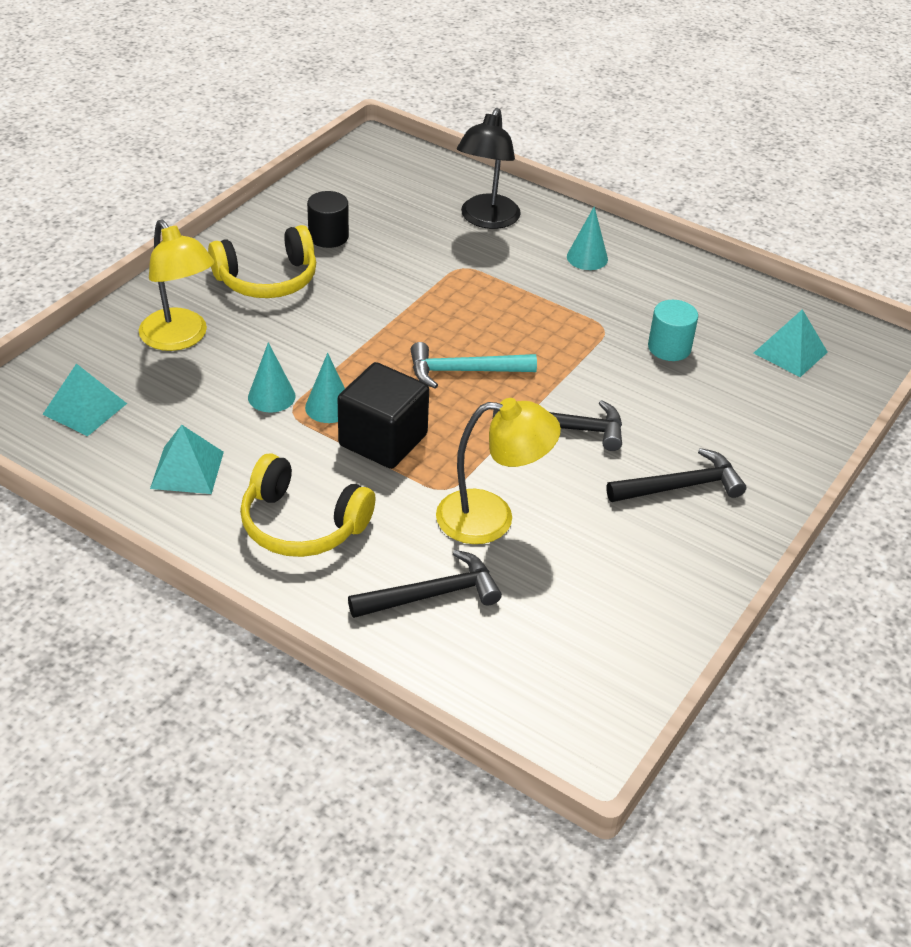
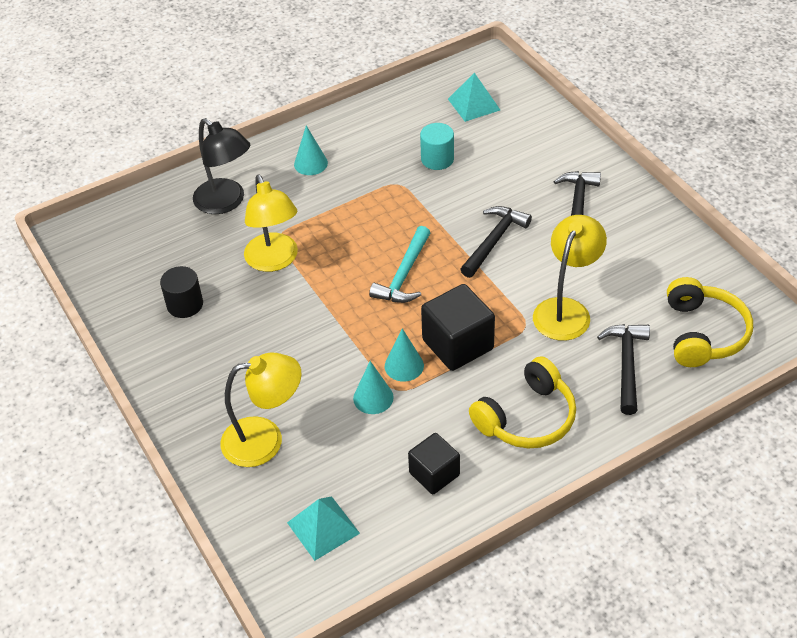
camera: 60 degrees left, 5 degrees up
(187, 470) = (434, 474): turquoise pyramid -> black cube
(267, 279) = (219, 360): yellow headphones -> yellow headphones (703, 333)
(424, 275) = (274, 261): none -> yellow lamp

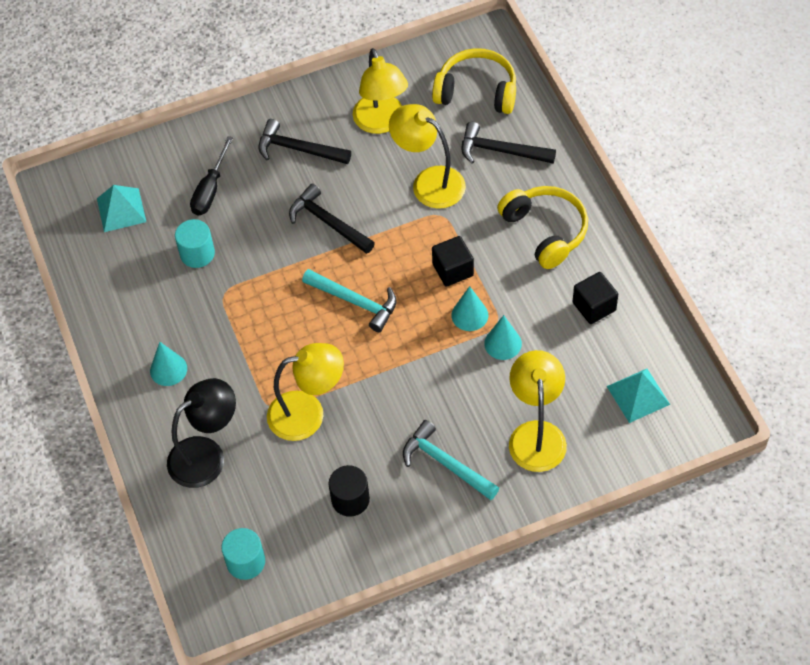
camera: 80 degrees left, 10 degrees up
(121, 245) = (246, 562): none -> turquoise cylinder
(227, 369) = (445, 463): none -> turquoise hammer
(457, 344) = (453, 270): black cube -> black cube, size x0.64
(511, 155) = (210, 189): none -> black screwdriver
(632, 261) = (381, 123): none -> yellow lamp

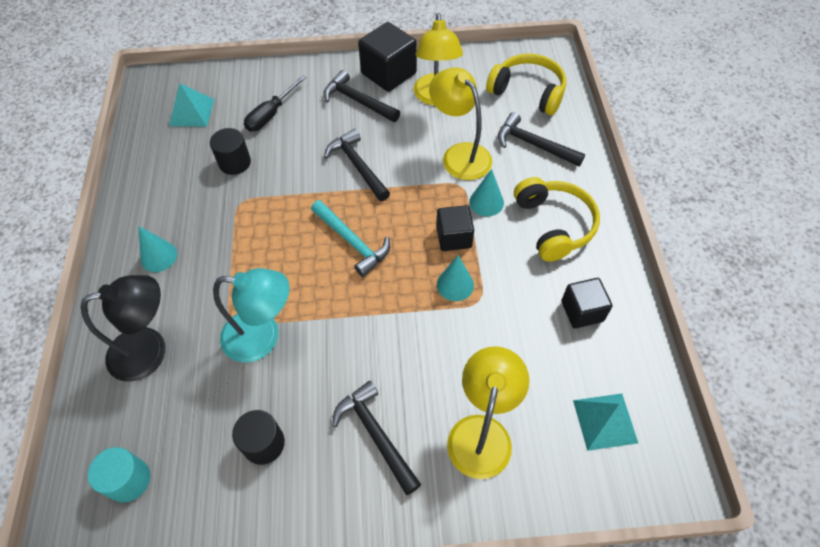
camera: 15 degrees right, 0 degrees up
(197, 253) = (235, 162): turquoise cylinder -> black cylinder
(308, 413) = (263, 337): yellow lamp -> turquoise lamp
(319, 107) = (389, 73): none -> black cube
(445, 463) = (376, 434): turquoise hammer -> black hammer
(503, 343) = (478, 322): turquoise cone -> turquoise cone (486, 202)

